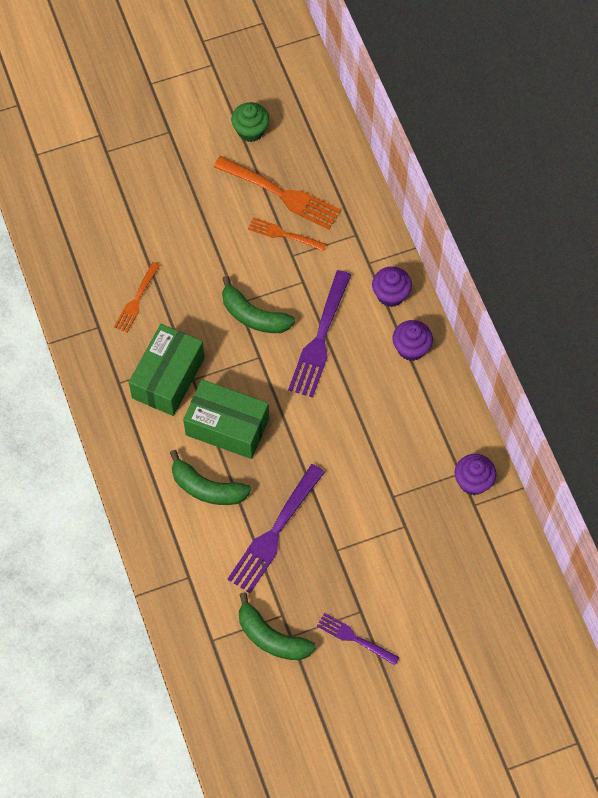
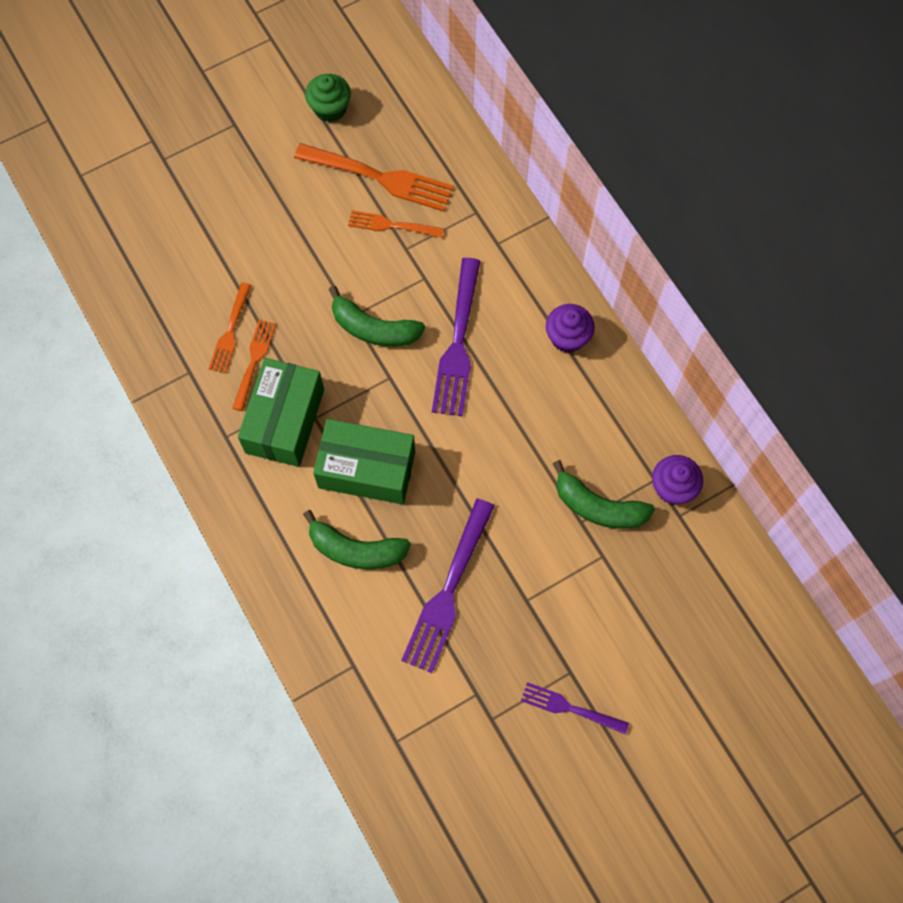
camera: 10 degrees left, 5 degrees up
(152, 327) = (254, 362): none -> orange fork
(271, 637) = (468, 725): green banana -> green banana (598, 507)
(390, 295) = (531, 277): purple cupcake -> none

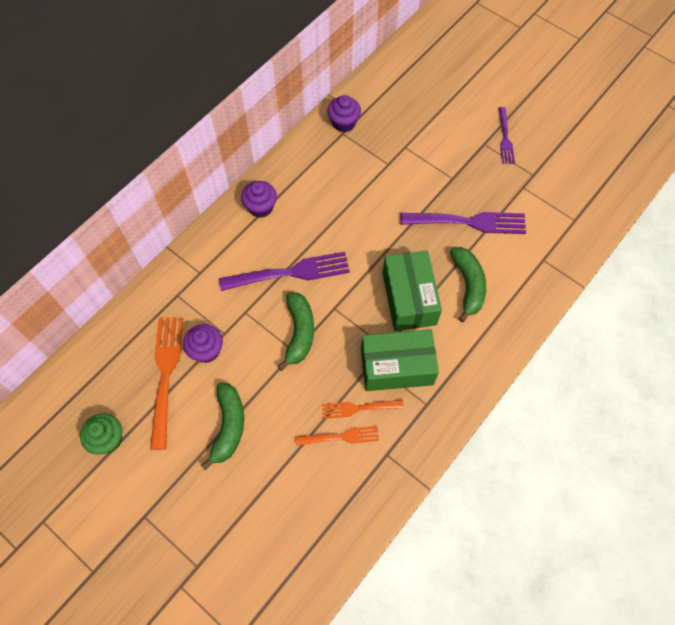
camera: 110 degrees left, 5 degrees down
(392, 225) = (206, 350): orange fork -> purple cupcake
(598, 507) = (374, 157): green banana -> green banana (228, 426)

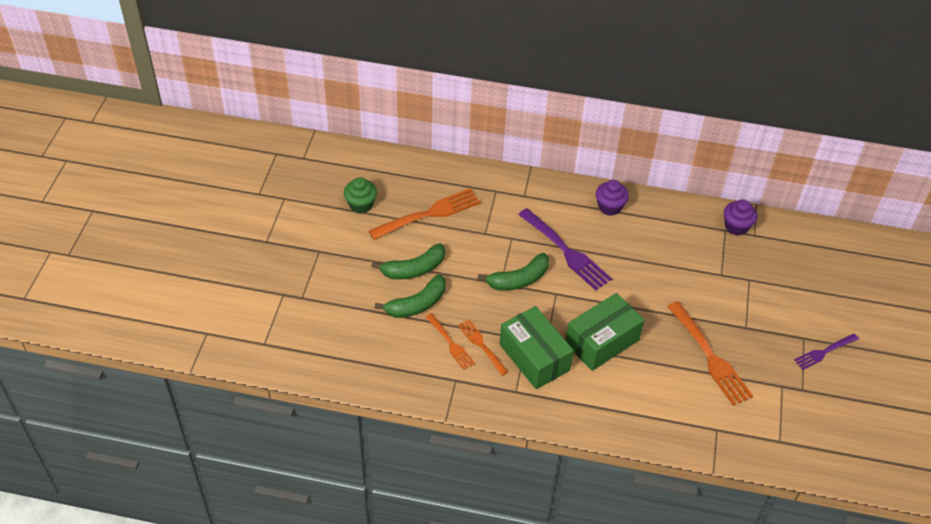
camera: 60 degrees right, 15 degrees down
(206, 350) = (464, 229): purple cupcake -> none
(467, 222) = (709, 356): purple fork -> orange fork
(468, 285) = (647, 380): green banana -> green banana (417, 304)

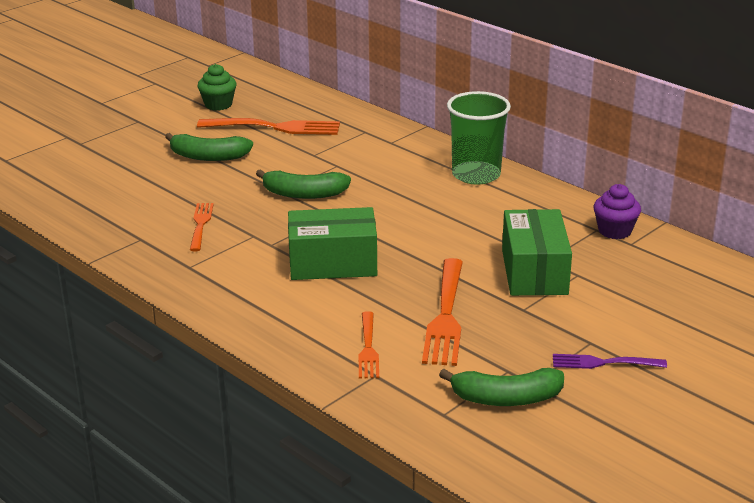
camera: 35 degrees right, 20 degrees down
(417, 304) = (178, 179): green banana -> green banana (506, 398)
(450, 343) = (172, 213): orange fork -> orange fork (368, 348)
(534, 357) = (243, 250): green box -> green box (534, 272)
(565, 251) = (382, 190): purple fork -> none
(609, 207) = (476, 175): purple cupcake -> green cup

